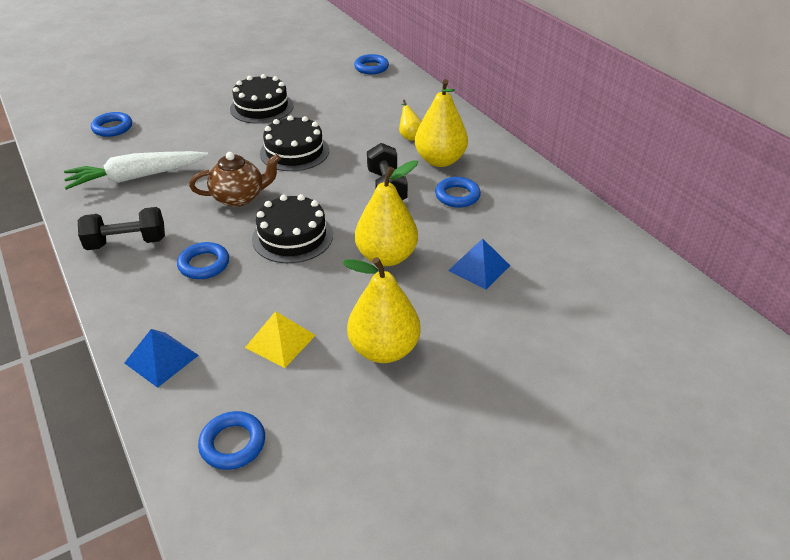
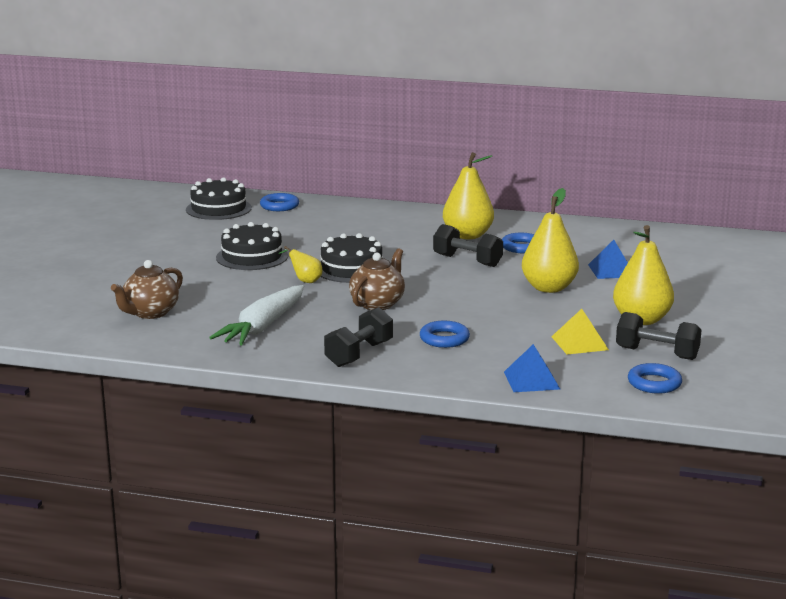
camera: 45 degrees left, 20 degrees down
(112, 128) = (150, 313): blue ring -> brown teapot
(292, 236) = (467, 304): black cake -> black cake (218, 209)
(312, 404) = (657, 353): none -> black dumbbell
(410, 136) = (414, 231): yellow pear -> yellow pear (305, 281)

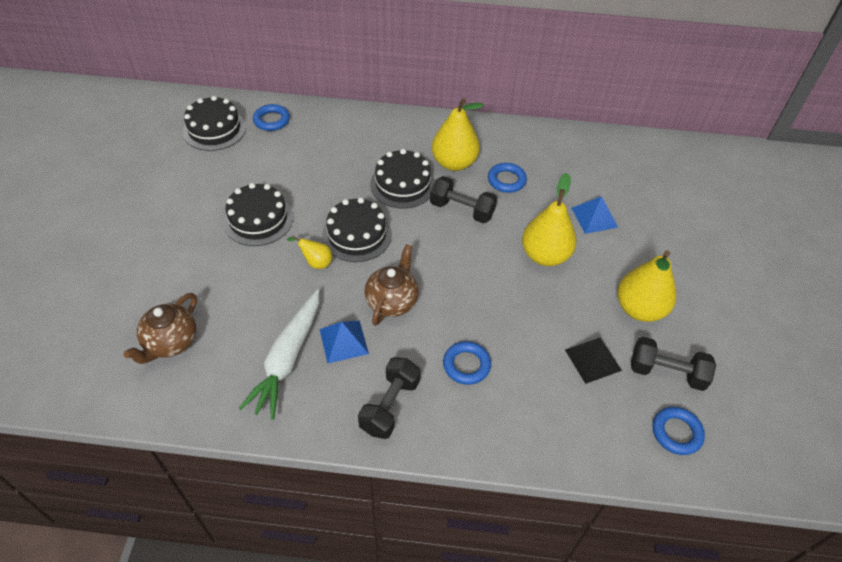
camera: 10 degrees left, 30 degrees up
(408, 245) = (402, 184): none -> black cake
(531, 380) = (563, 440): blue pyramid -> blue pyramid (343, 341)
(579, 343) = (593, 360): yellow pyramid -> black pyramid

